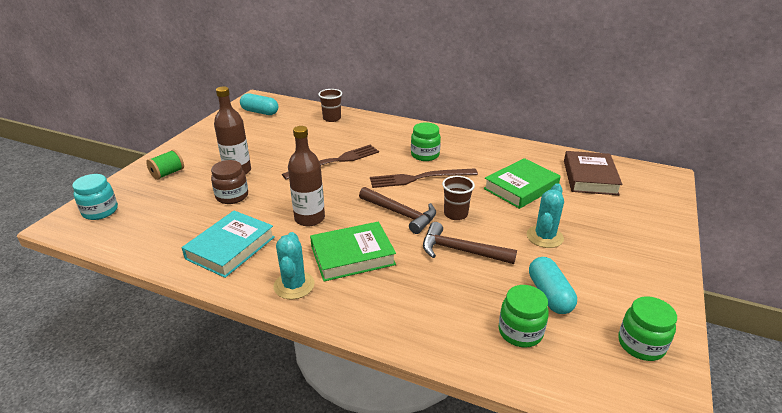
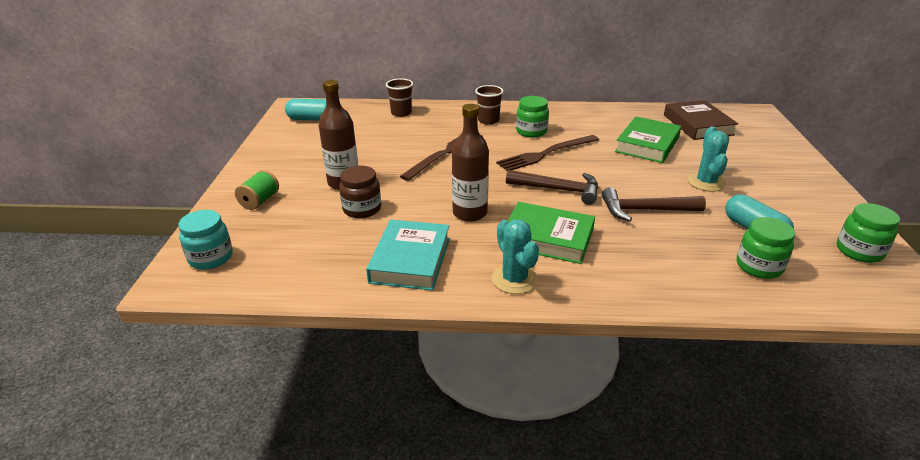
camera: 20 degrees left, 0 degrees up
(352, 256) = (547, 238): green book -> green book turned 60 degrees clockwise
(455, 214) = (610, 179): brown cup -> brown cup (488, 120)

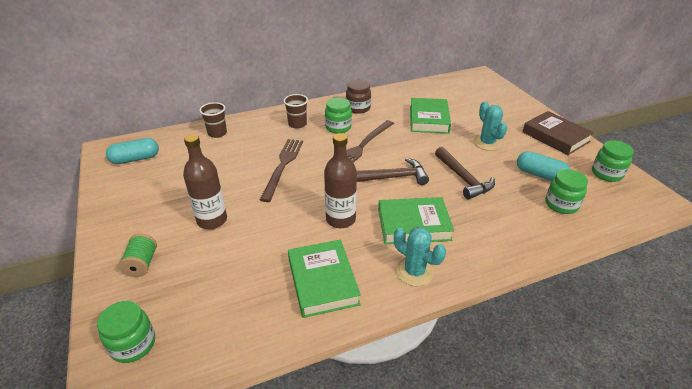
camera: 25 degrees left, 5 degrees up
(211, 258) = (133, 344): turquoise jar -> green jar
(362, 209) = (247, 243): brown jar -> brown jar (358, 108)
(410, 260) = (323, 281): turquoise book -> green book
(644, 210) = (463, 179): brown hammer -> brown hammer turned 90 degrees counterclockwise
(698, 125) = (451, 94): brown book -> brown book (555, 137)

